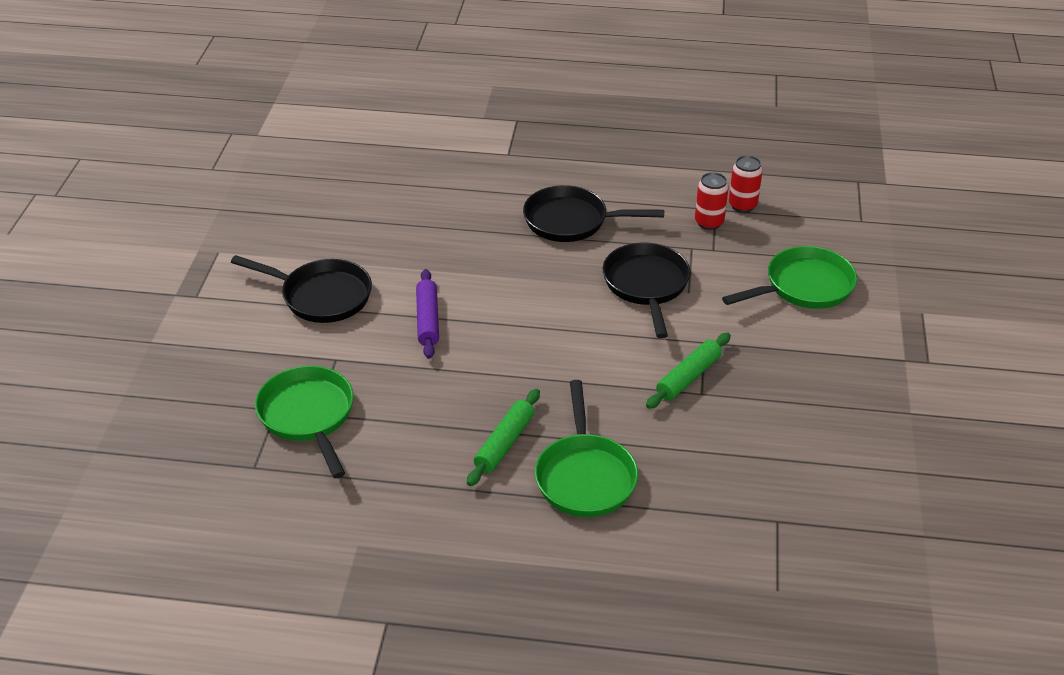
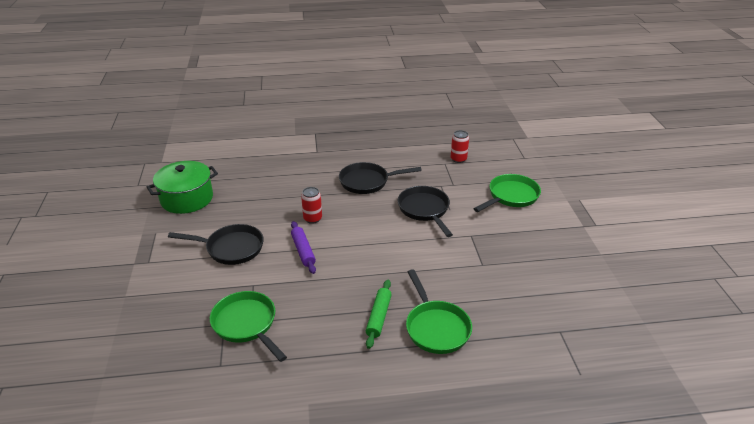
camera: 15 degrees left, 5 degrees down
(279, 204) = (187, 199): none -> green pot
(688, 377) = (471, 257): green rolling pin -> none
(709, 222) = (444, 171): red can -> red can (312, 219)

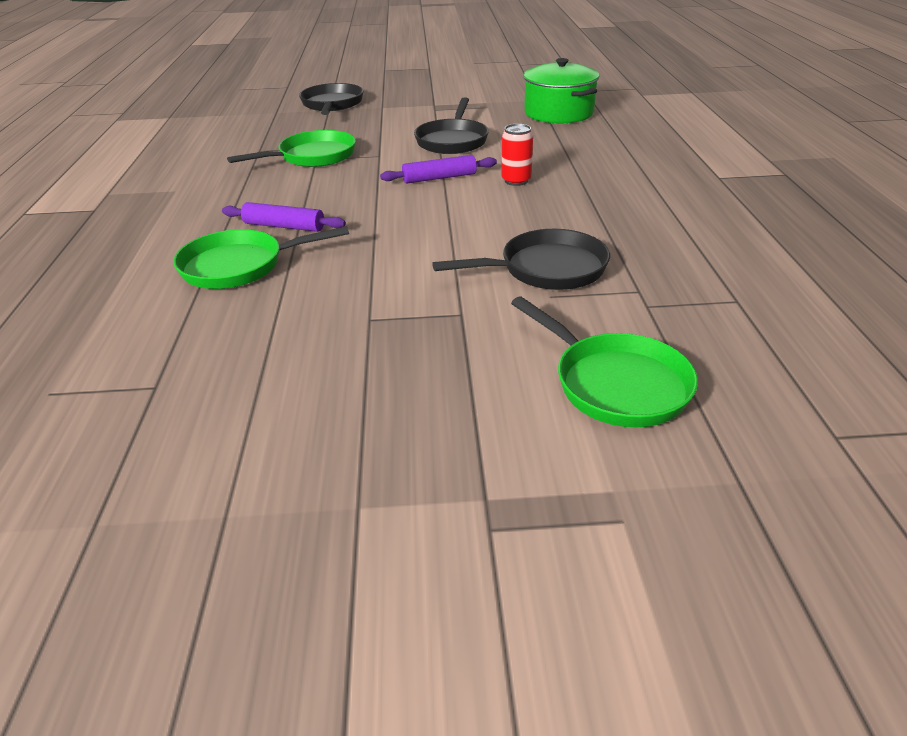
camera: 95 degrees right, 0 degrees up
(367, 182) = (632, 218): black pan -> black pan (332, 105)
(378, 317) = (284, 226): green rolling pin -> purple rolling pin
(458, 159) = (766, 320): red can -> none

